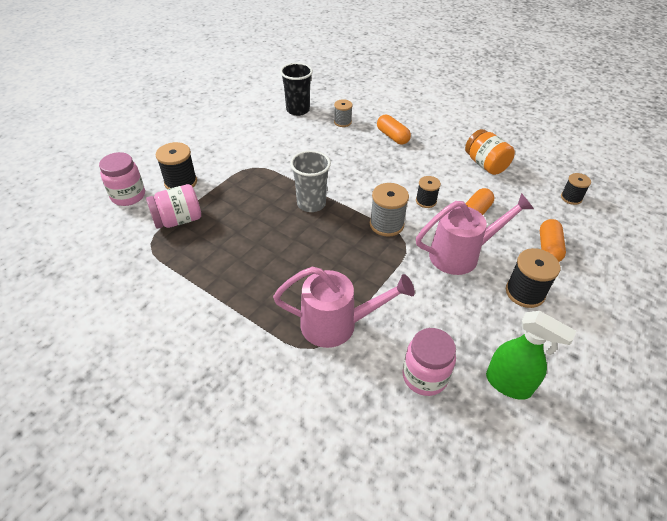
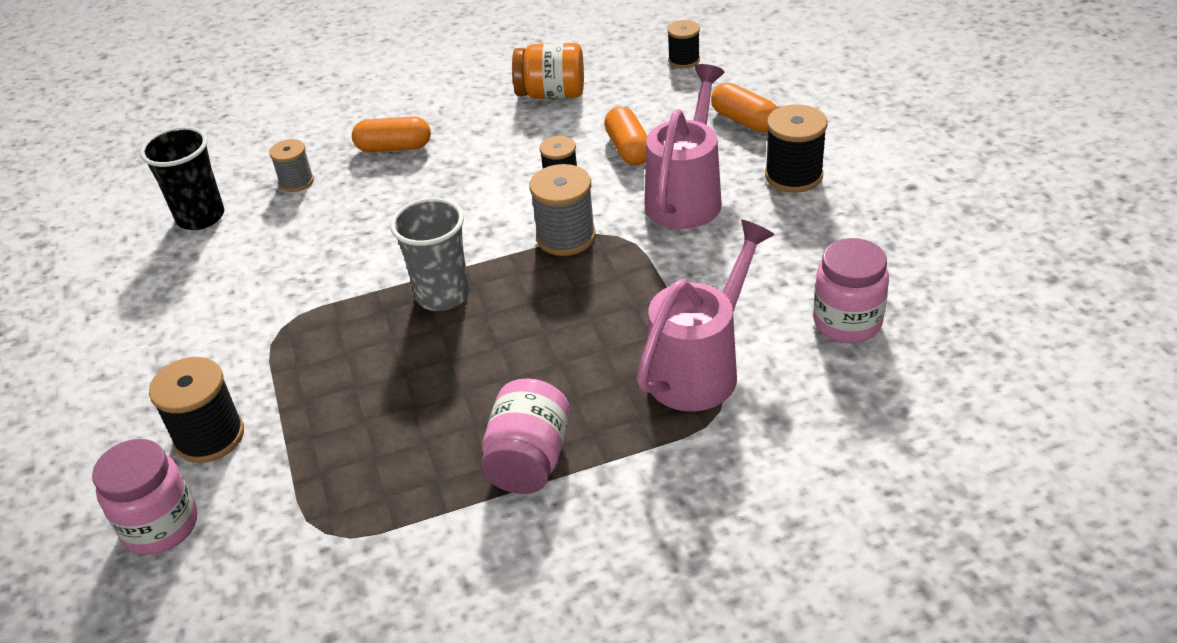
camera: 50 degrees left, 5 degrees down
(178, 220) = (306, 473): pink jar -> pink jar (529, 460)
(508, 384) = (909, 257): green spray bottle -> none

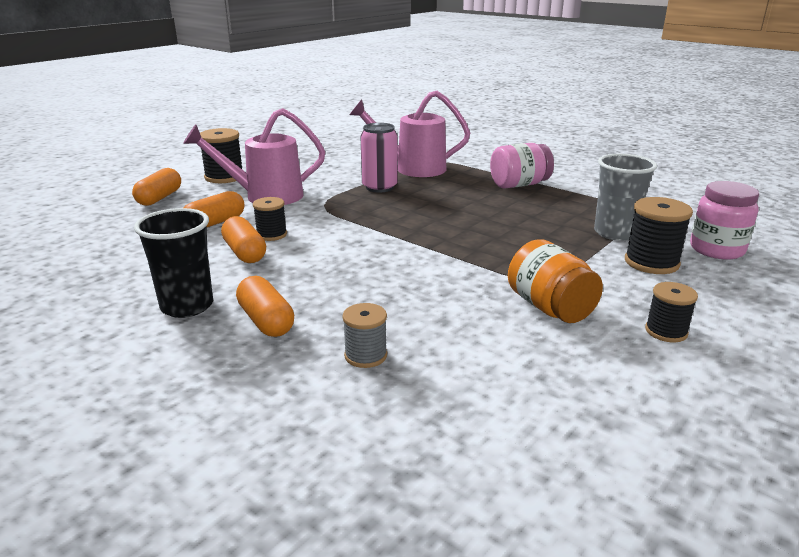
camera: 125 degrees left, 15 degrees down
(200, 217) = (478, 392): black cup -> black cup (187, 306)
(442, 295) = (438, 236): grey cup -> grey cup (615, 233)
(532, 156) = (245, 253): none -> orange capsule
(551, 94) = (131, 272): orange jar -> orange jar (550, 308)
(566, 237) = (339, 217): grey spool -> none
(641, 302) = (379, 187): none -> pink can
(684, 60) = (58, 233): black spool -> black spool (666, 331)
(847, 322) = (348, 152): pink jar -> none

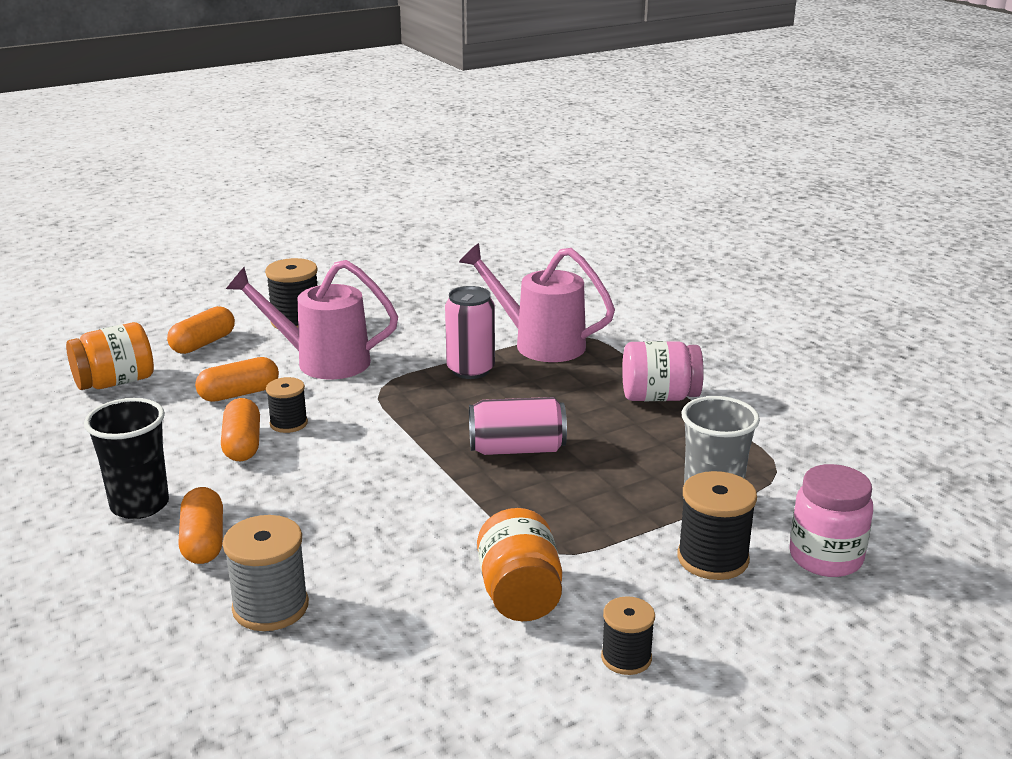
camera: 20 degrees right, 0 degrees up
(101, 230) = (115, 382): none -> orange jar
(365, 355) = (270, 607): grey spool -> grey spool, size x1.58
(456, 224) = (517, 449): none -> pink can

